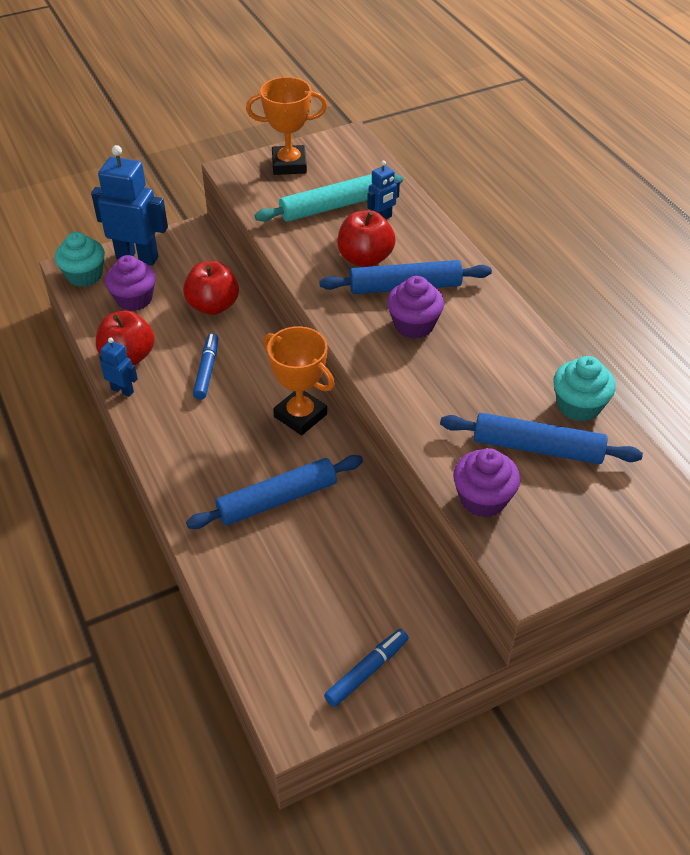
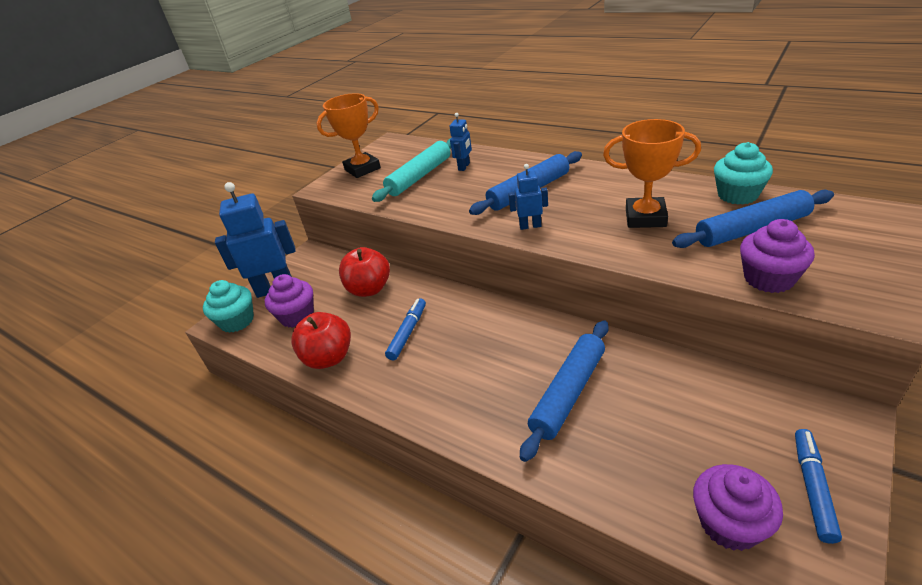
camera: 25 degrees left, 10 degrees down
(122, 390) = (346, 385): blue robot -> blue robot (530, 226)
(207, 370) = (408, 333): blue marker -> blue marker turned 45 degrees clockwise
(300, 415) = (517, 323): orange trophy -> orange trophy (645, 217)
(365, 259) = (480, 190): red apple -> none
(414, 325) = (564, 207): purple cupcake -> purple cupcake (729, 524)

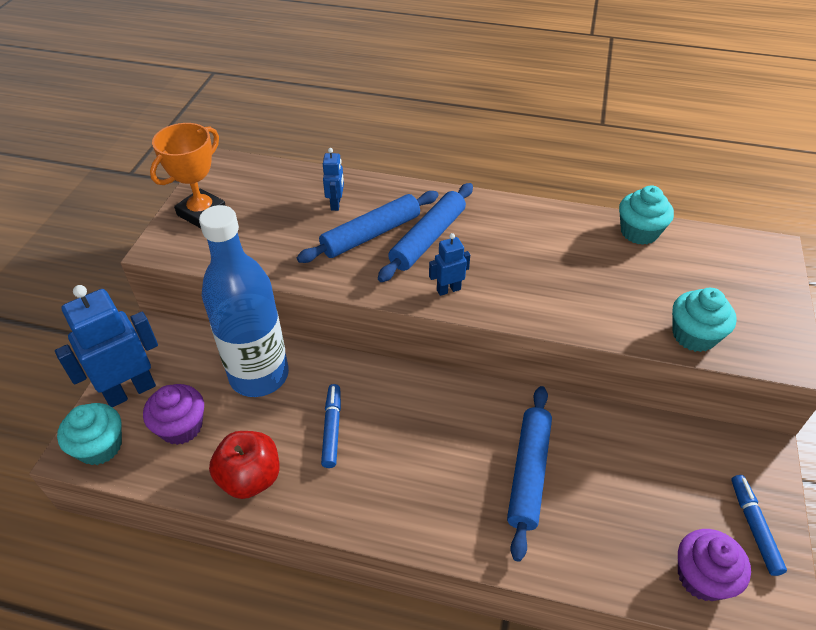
camera: 25 degrees left, 10 degrees up
(369, 289) = (259, 375): red apple -> blue bottle
(419, 176) = (285, 222): turquoise rolling pin -> none
(645, 217) = (562, 268): orange trophy -> none
(752, 229) = (663, 276): blue rolling pin -> blue rolling pin (371, 234)
(768, 279) = (694, 335): purple cupcake -> turquoise cupcake

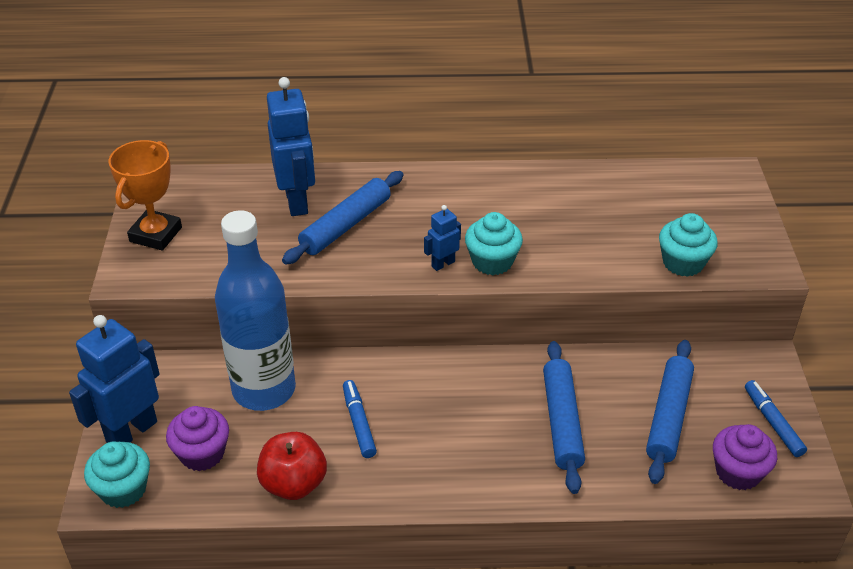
camera: 15 degrees left, 5 degrees down
(336, 204) = (297, 201): blue robot -> blue robot, size x2.03
(428, 239) = (405, 219): blue rolling pin -> blue rolling pin (668, 417)
(639, 232) = (609, 178): turquoise cupcake -> turquoise cupcake (492, 261)

